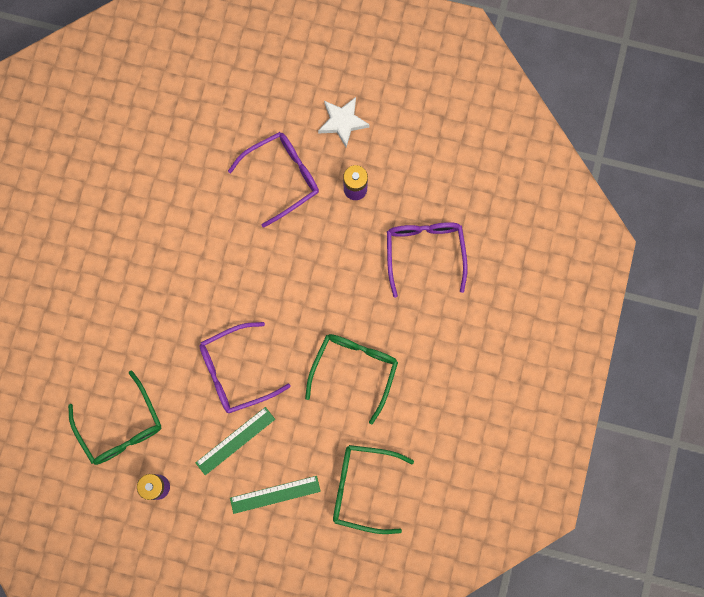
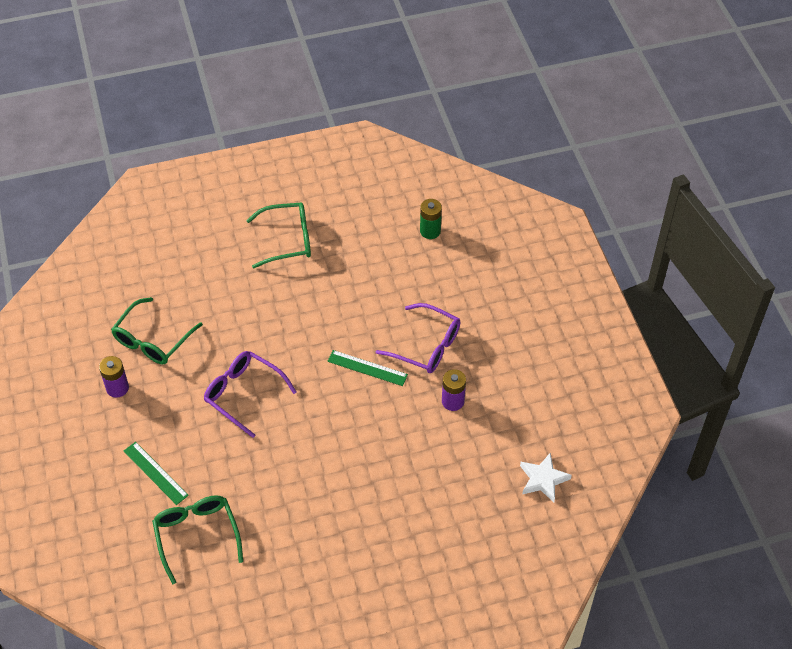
camera: 60 degrees right, 25 degrees down
(152, 98) = (430, 231): none -> green battery
(235, 441) = (185, 422): green ruler -> green ruler (367, 368)
(342, 122) = (503, 364): white star -> white star (543, 479)
(354, 370) = (296, 478): green glasses -> green glasses (288, 240)
(424, 252) = (433, 480): purple glasses -> none

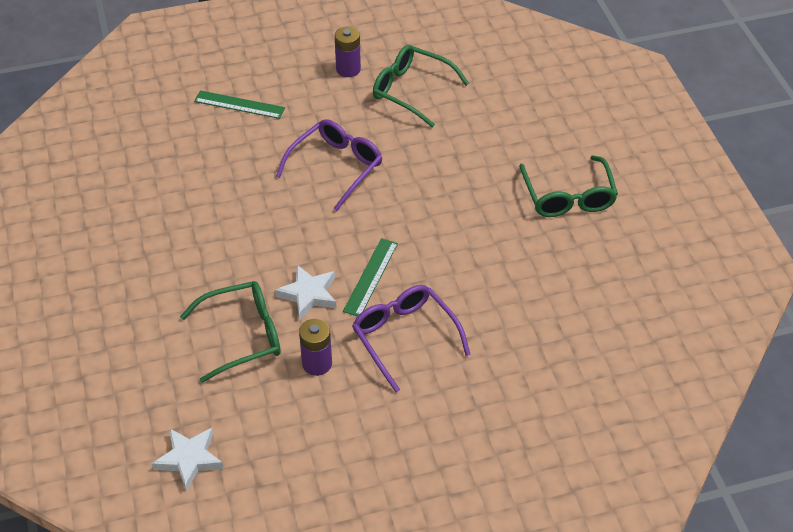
camera: 90 degrees right, 5 degrees down
(155, 473) = (239, 104): green ruler -> green ruler turned 60 degrees clockwise
(196, 535) = (160, 140): green glasses -> green glasses (243, 336)
(385, 409) = (308, 294): none -> white star
(427, 346) = (404, 337): purple glasses -> purple glasses turned 120 degrees clockwise
(430, 231) = (602, 343): green battery -> none

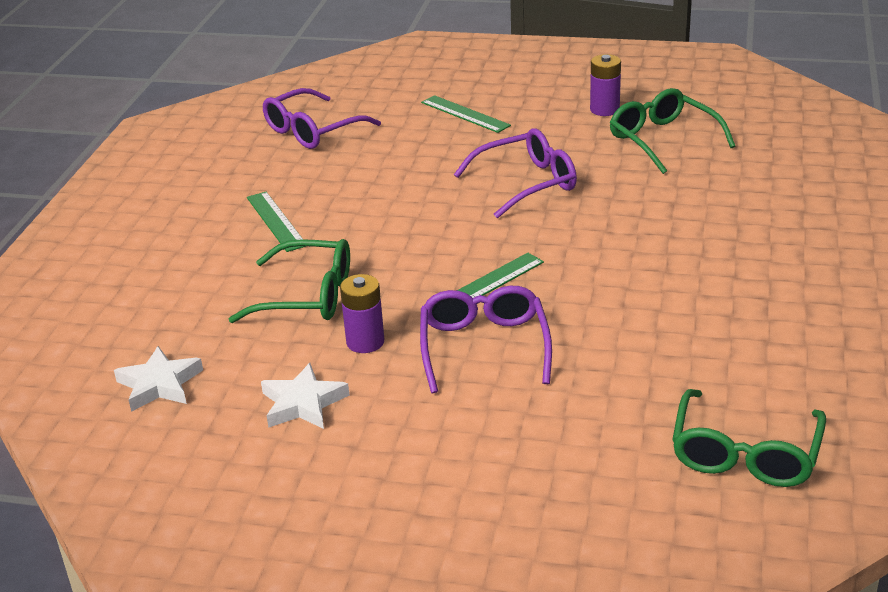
camera: 30 degrees right, 15 degrees down
(122, 160) = (312, 131): none -> purple glasses
(162, 269) = (276, 221): none -> green ruler
(308, 294) = (407, 280): white star -> white star (303, 403)
(568, 197) = (788, 271): green glasses -> green glasses (745, 454)

